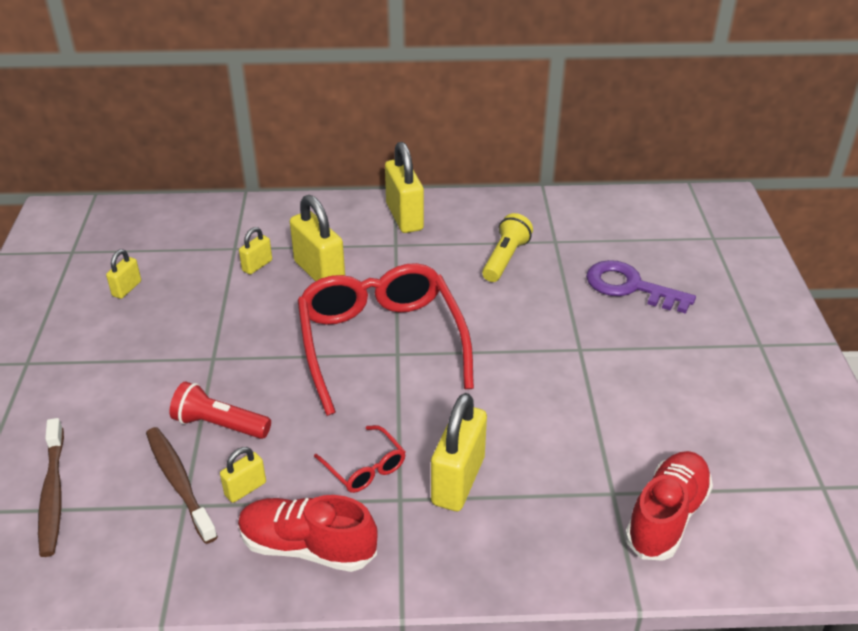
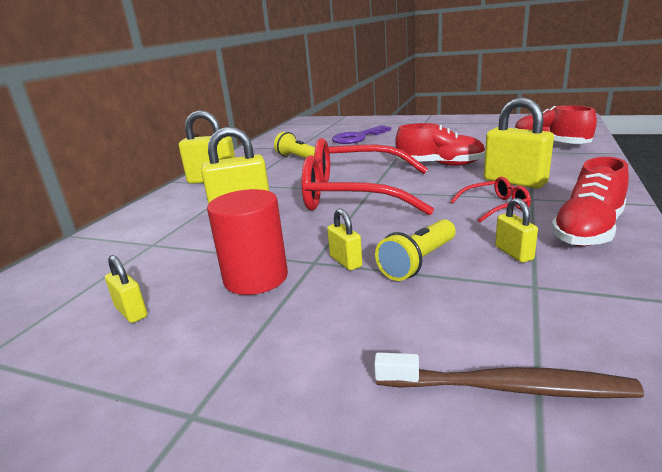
camera: 65 degrees left, 15 degrees down
(179, 482) = (500, 287): brown toothbrush -> none
(181, 333) = (256, 278): none -> red cylinder
(219, 425) = (418, 262): red flashlight -> yellow flashlight
(257, 265) = (196, 234): yellow padlock -> yellow padlock (345, 261)
(513, 399) = (440, 165): none -> red shoe

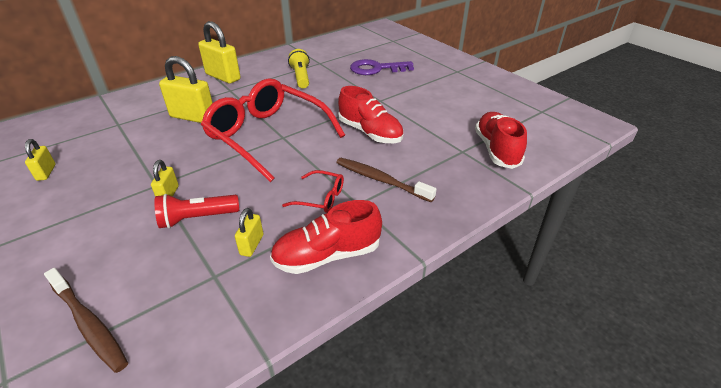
camera: 30 degrees right, 15 degrees up
(256, 278) = (117, 180): red cylinder -> none
(418, 262) = (197, 218): yellow flashlight -> red flashlight
(514, 182) = (381, 180): yellow padlock -> brown toothbrush

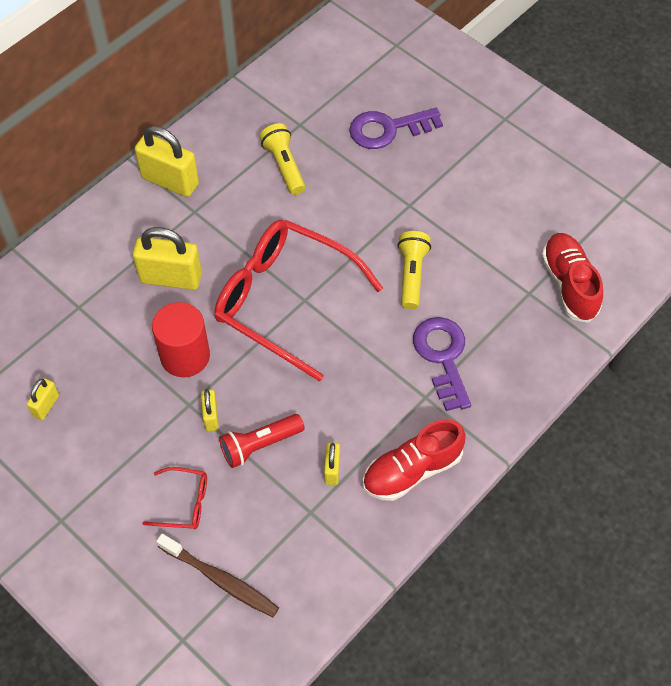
camera: 10 degrees left, 20 degrees up
(46, 172) = (46, 405): yellow padlock -> yellow padlock turned 45 degrees clockwise
(174, 157) = (185, 356): none -> red cylinder
(320, 198) = (382, 395): red glasses -> red glasses (183, 503)
(370, 132) = (411, 275): red shoe -> yellow flashlight
(381, 180) = (442, 357): brown toothbrush -> purple key

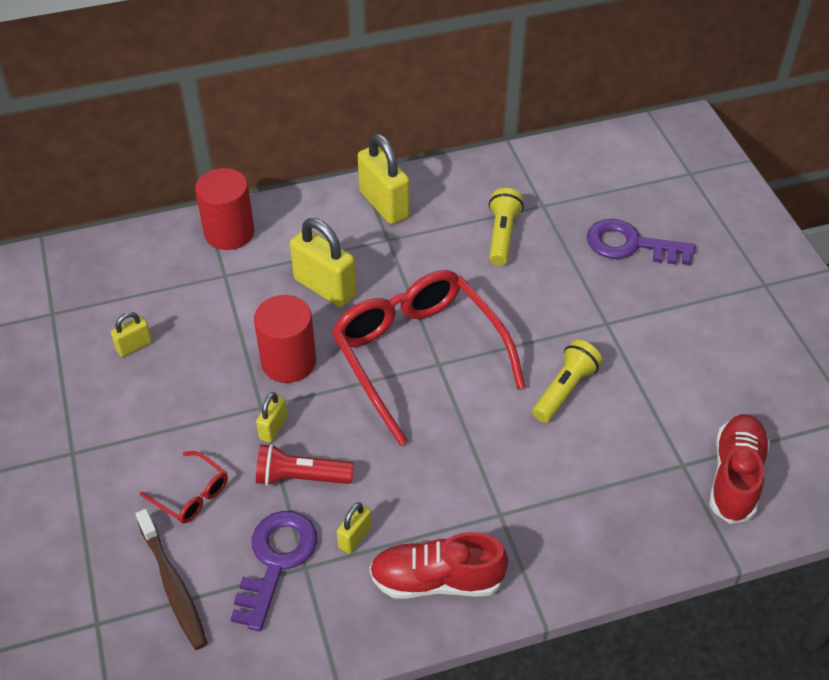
camera: 30 degrees right, 10 degrees down
(55, 266) = (229, 232): none -> red cylinder
(442, 357) = (545, 484): purple key -> purple key (276, 560)

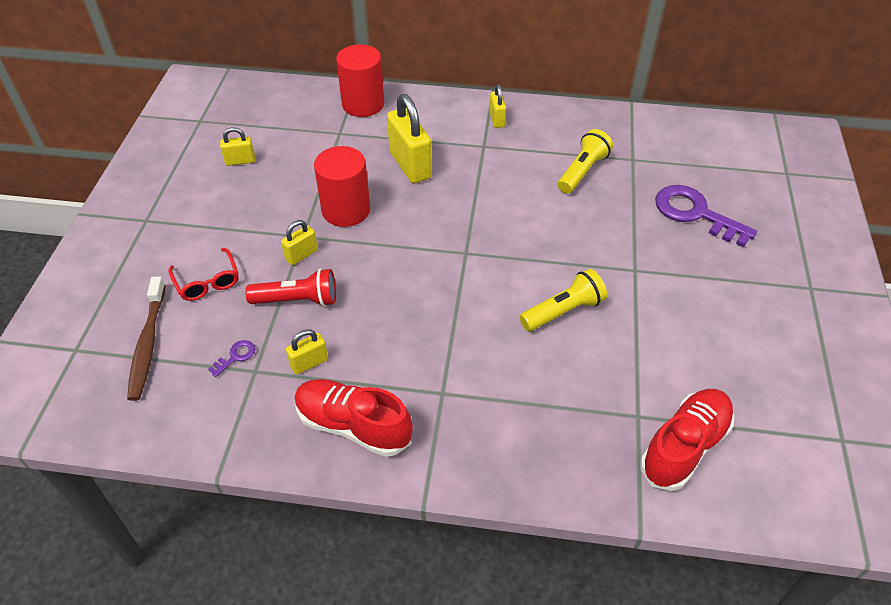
camera: 25 degrees right, 0 degrees up
(276, 560) = (236, 356): purple key -> purple key, size x0.42
(301, 477) = (297, 300): red flashlight -> red flashlight turned 150 degrees clockwise
(384, 204) = (497, 119): yellow padlock -> yellow padlock, size x0.51
(419, 356) = (453, 241): red glasses -> none

